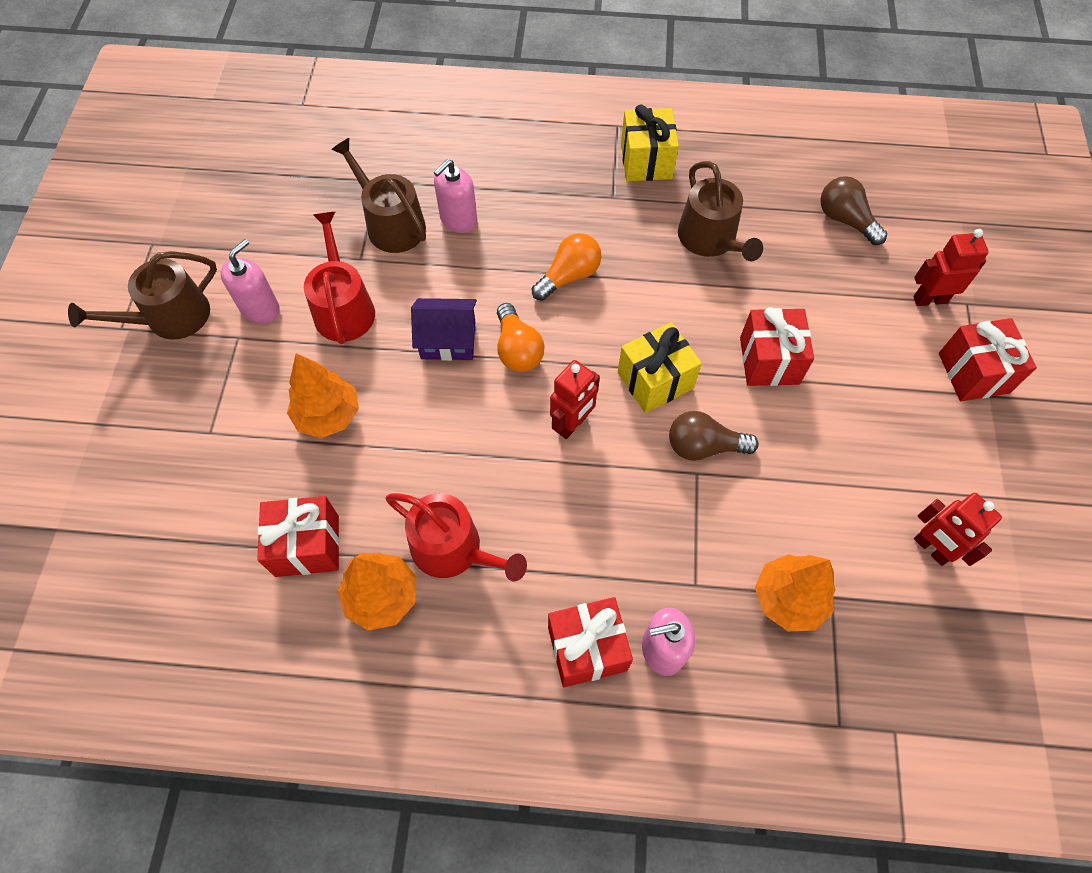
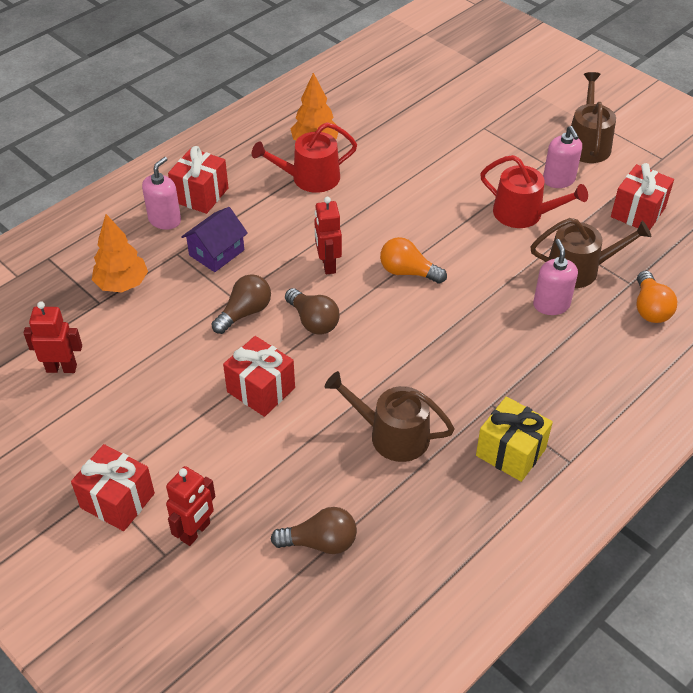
camera: 130 degrees right, 15 degrees down
(307, 545) = (373, 132): red gift -> red gift (638, 212)
(328, 415) = (447, 173): orange tree -> none
(448, 340) = (449, 245): purple house -> purple house (216, 252)
(569, 276) = (441, 332): orange light bulb -> orange light bulb (650, 308)
(655, 381) = (313, 321): yellow gift -> brown light bulb

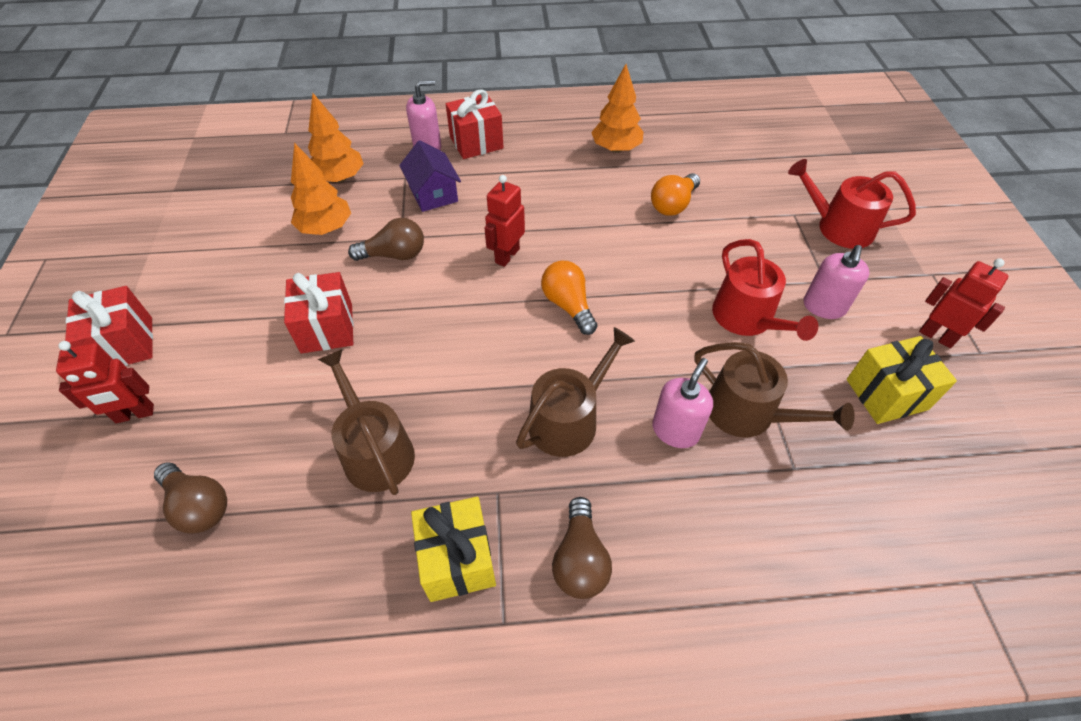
camera: 40 degrees right, 5 degrees up
(61, 368) = (225, 215): red robot -> red robot (936, 336)
(164, 326) = (326, 228): none -> orange tree
(216, 252) = (433, 193): purple house -> purple house turned 75 degrees clockwise
(310, 178) = (577, 175): red watering can -> red watering can (838, 227)
(313, 321) = (437, 297): brown light bulb -> brown light bulb (580, 559)
(587, 144) = (898, 288): brown watering can -> brown watering can (569, 419)
(638, 212) = (886, 394): red gift -> yellow gift
(650, 308) = (789, 513): orange light bulb -> orange light bulb (673, 205)

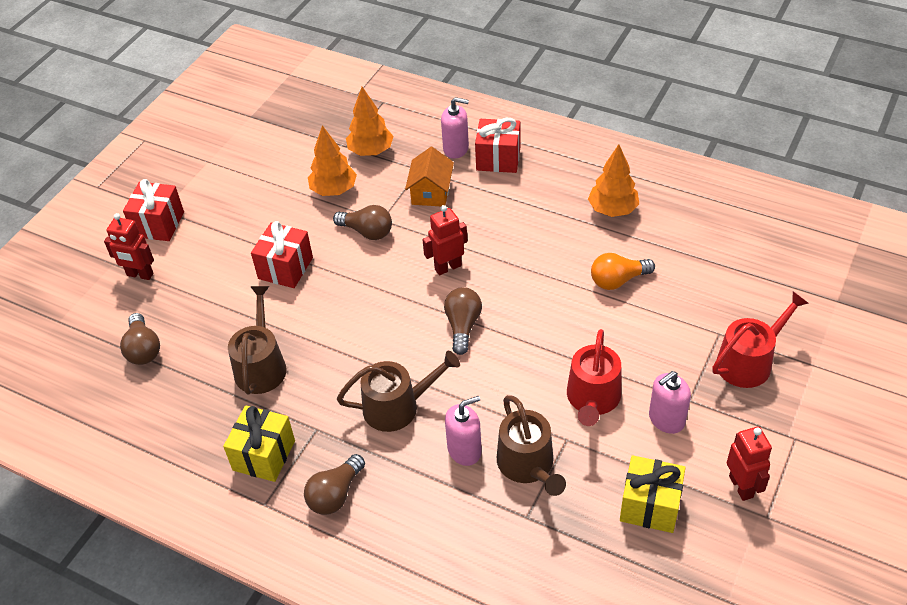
camera: 35 degrees right, 5 degrees down
(433, 193) = (431, 192): purple house -> orange house
(568, 305) = (463, 326): orange light bulb -> brown light bulb
(838, 227) = (749, 361): red watering can -> red watering can turned 90 degrees clockwise

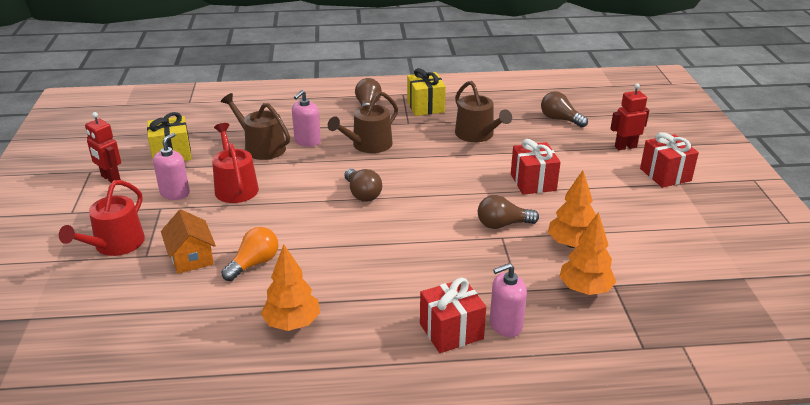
camera: 145 degrees right, 15 degrees down
(431, 192) = (484, 274): orange house -> orange house (191, 257)
(448, 267) = (409, 224): red robot -> none

